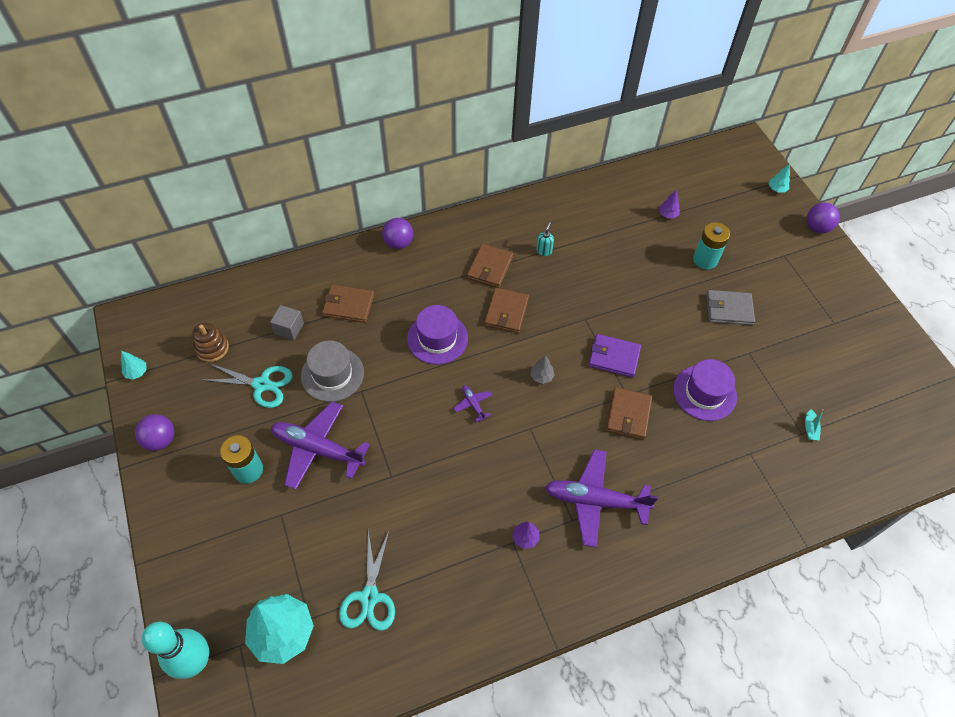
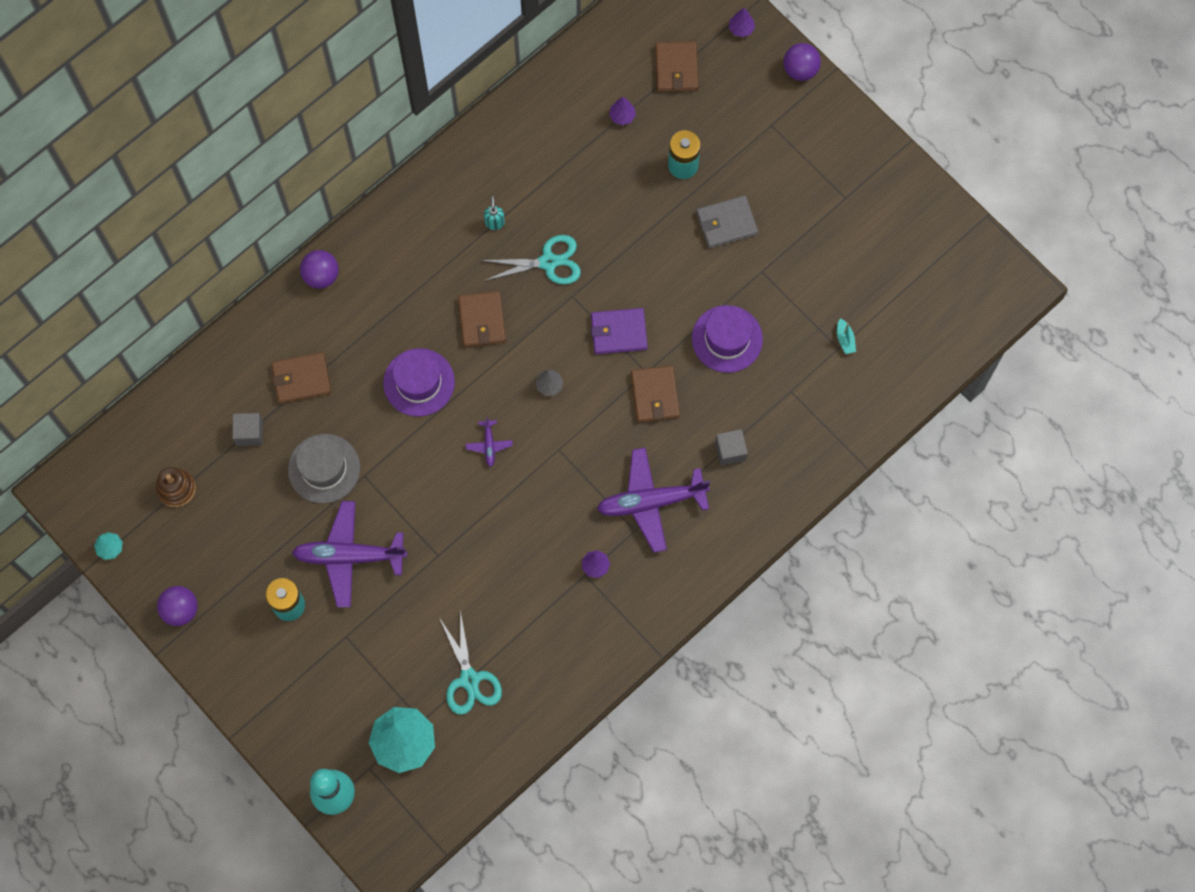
camera: 20 degrees left, 15 degrees up
(262, 384) = (254, 509): turquoise scissors -> turquoise scissors (548, 262)
(473, 404) = (489, 445): purple plane -> purple plane turned 135 degrees counterclockwise
(490, 267) = (441, 269): brown wallet -> brown wallet (676, 68)
(681, 483) = (730, 451): none -> grey cube
(776, 189) = (741, 29): turquoise tree -> purple tree

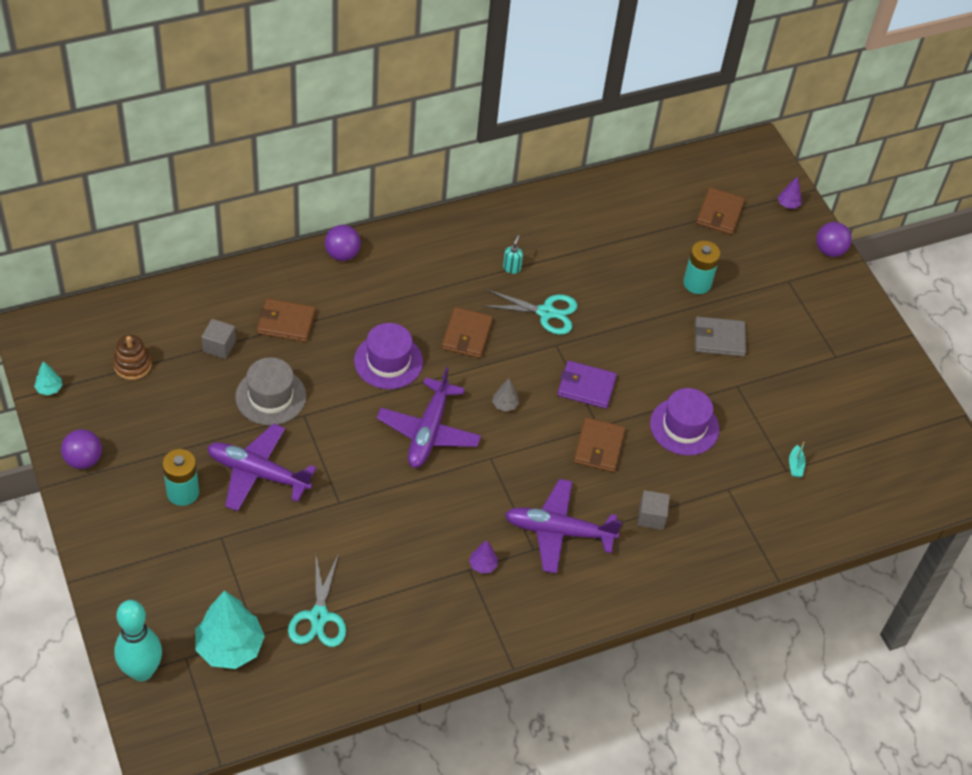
camera: 15 degrees right, 20 degrees down
(489, 445) = (428, 432): purple plane -> purple plane, size x2.28
(622, 116) = (658, 230): purple tree -> none

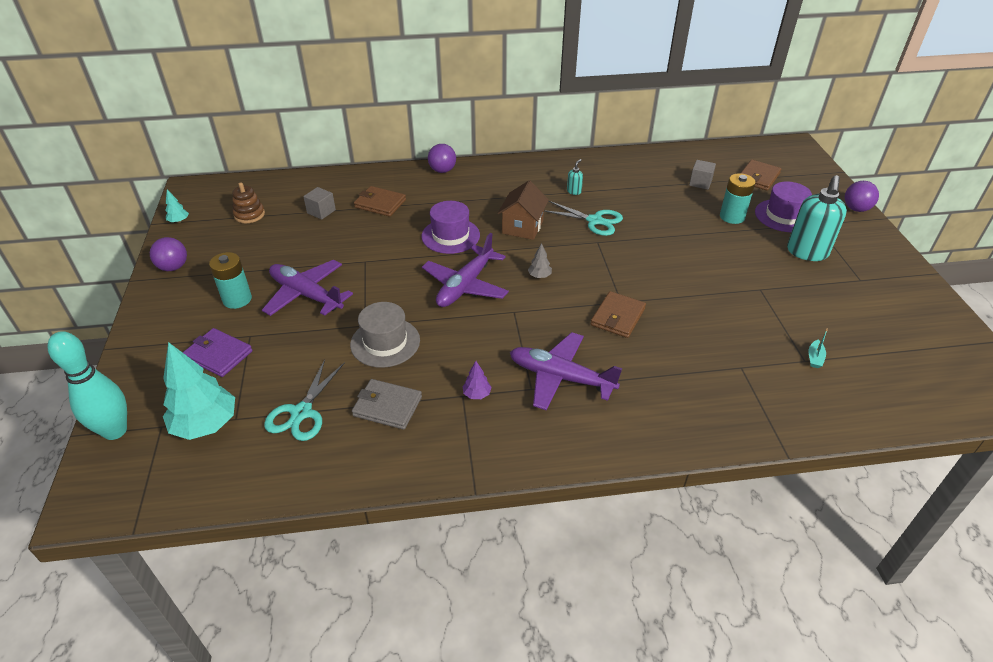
camera: 20 degrees right, 10 degrees down
(271, 396) = (344, 246): grey hat -> grey hat (385, 342)
(467, 335) = (522, 227): brown wallet -> brown house
(586, 386) = (617, 272): purple wallet -> purple wallet (219, 355)
(651, 517) = (657, 379): grey cube -> grey cube (700, 183)
(684, 426) = (704, 312): purple hat -> purple hat (783, 216)
(719, 339) = (747, 254): grey wallet -> grey wallet (387, 406)
(780, 326) = (807, 252): none -> turquoise soap dispenser
(788, 204) = (819, 178): purple tree -> none

